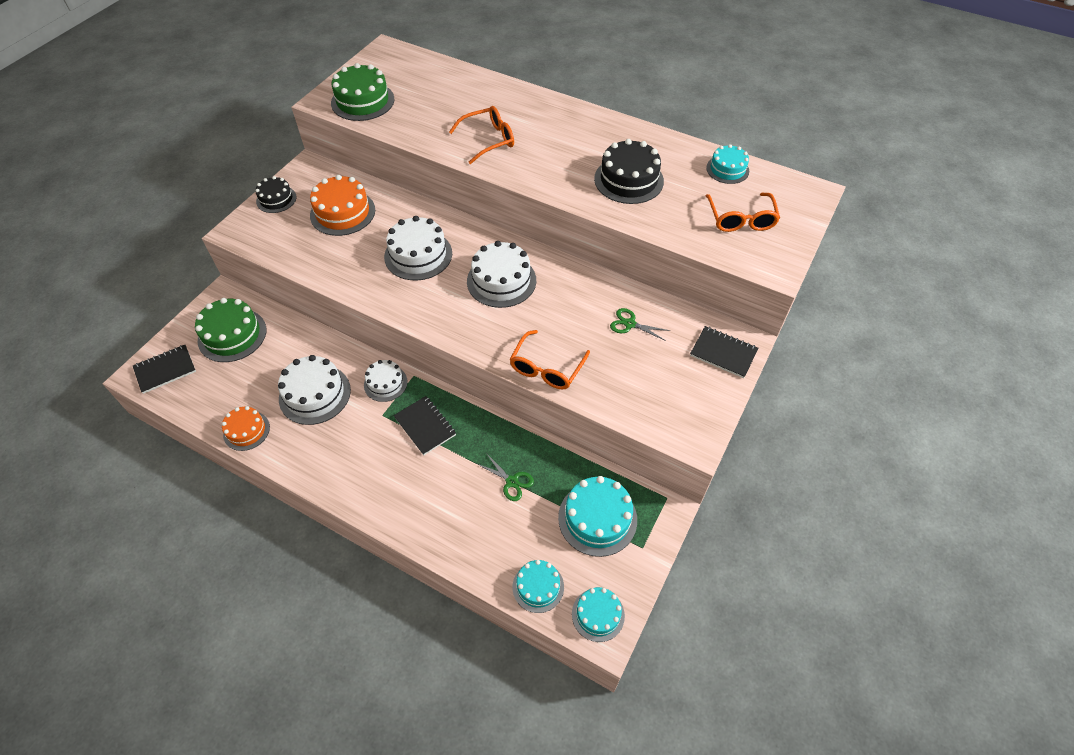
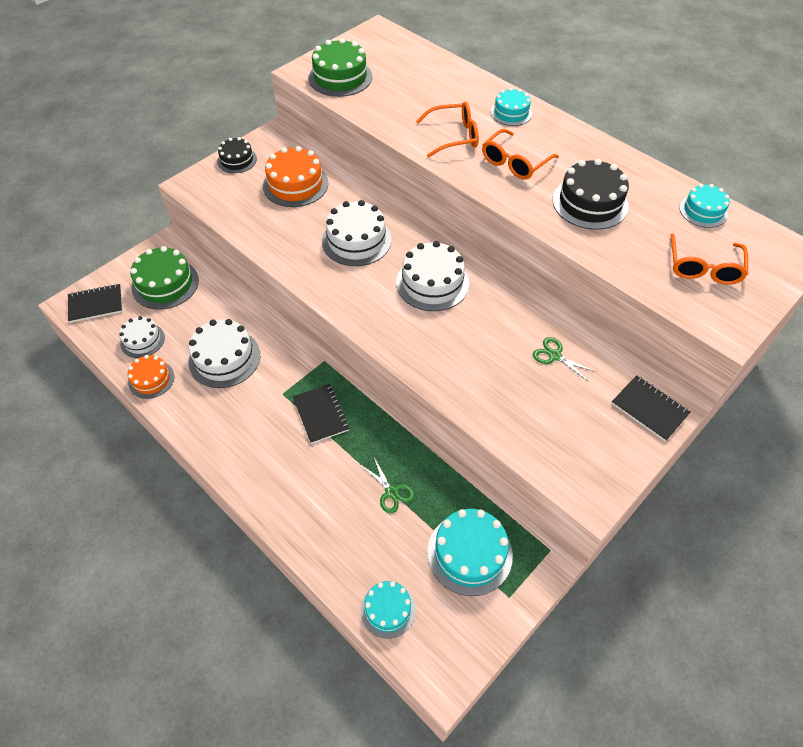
camera: 15 degrees right, 0 degrees up
(385, 383) = (294, 362): white cake -> white cake (142, 340)
(546, 368) = (453, 383): orange glasses -> orange glasses (514, 162)
(598, 614) = (442, 656): turquoise cake -> turquoise cake (511, 113)

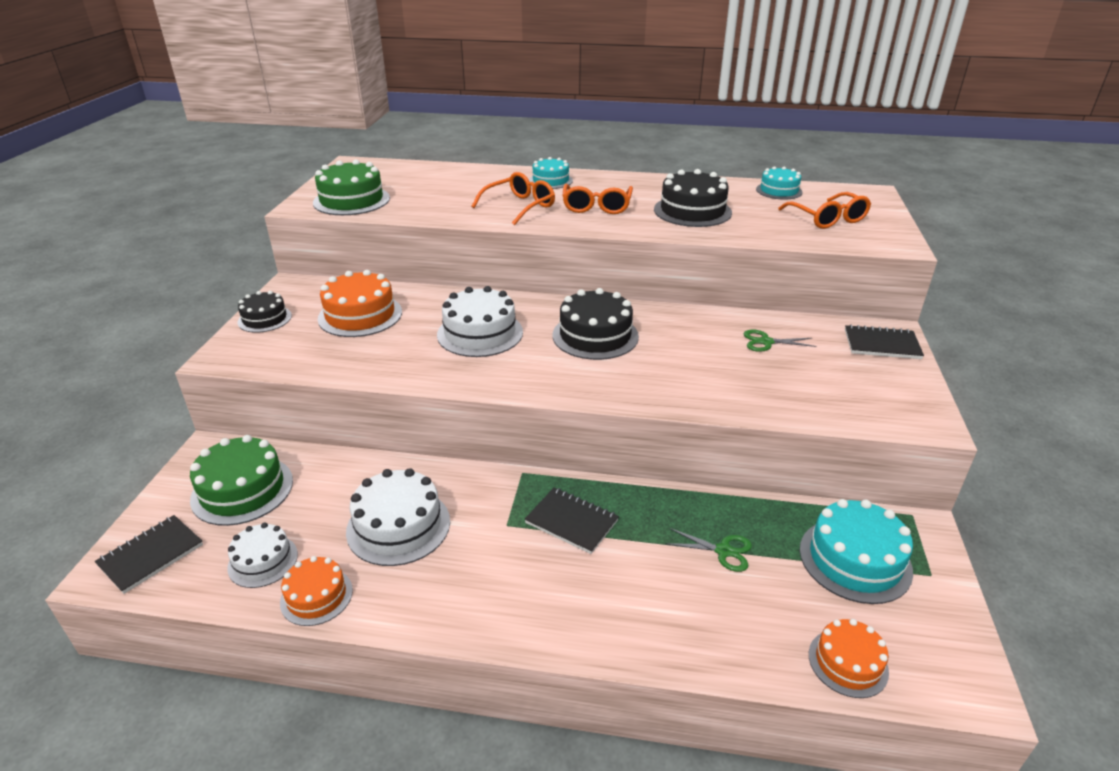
camera: 35 degrees left, 20 degrees down
(388, 609) = (848, 663): turquoise cake -> orange cake
(432, 283) = (595, 335): white cake -> black cake

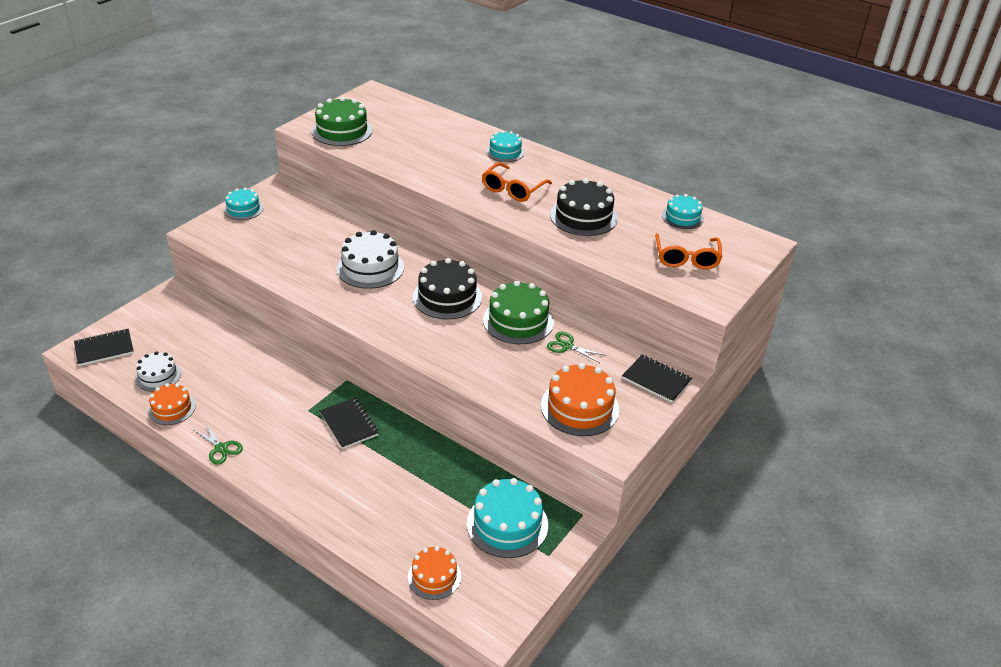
camera: 25 degrees right, 5 degrees up
(242, 490) = (175, 326): green cake -> green cake (518, 321)
(264, 319) = (243, 209): black cake -> turquoise cake
(360, 315) = (305, 226): orange cake -> orange cake (579, 407)
(398, 526) = (245, 385): white cake -> none
(520, 206) = (455, 172): orange glasses -> none
(723, 551) = (426, 482): green scissors -> green scissors (221, 448)

